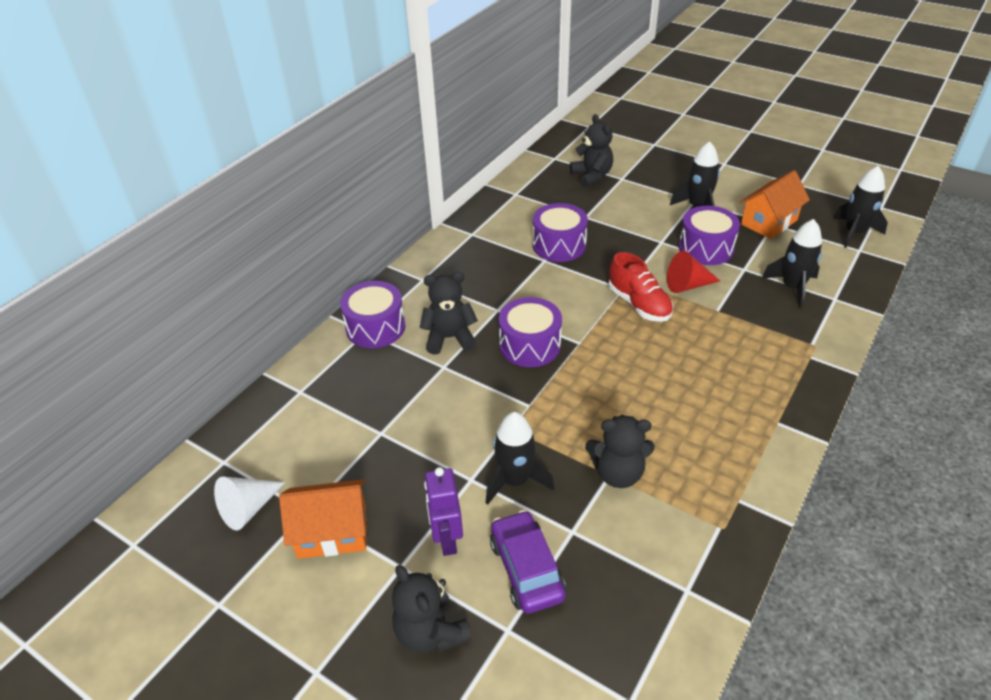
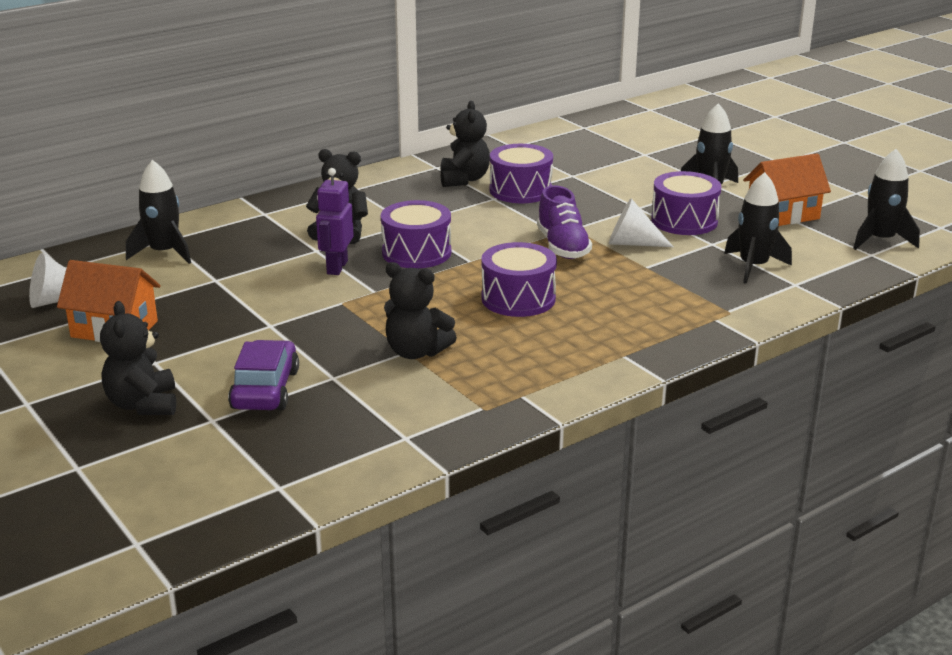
camera: 20 degrees right, 15 degrees down
(375, 327) = (276, 212): purple drum -> purple drum (518, 299)
(447, 539) = (211, 356): purple robot -> purple robot (336, 267)
(515, 480) = (311, 335): black rocket -> black rocket (164, 253)
(592, 176) = (611, 147): black teddy bear -> black teddy bear (464, 179)
(639, 304) = (562, 247): red shoe -> purple shoe
(687, 285) = (632, 243): red cone -> white cone

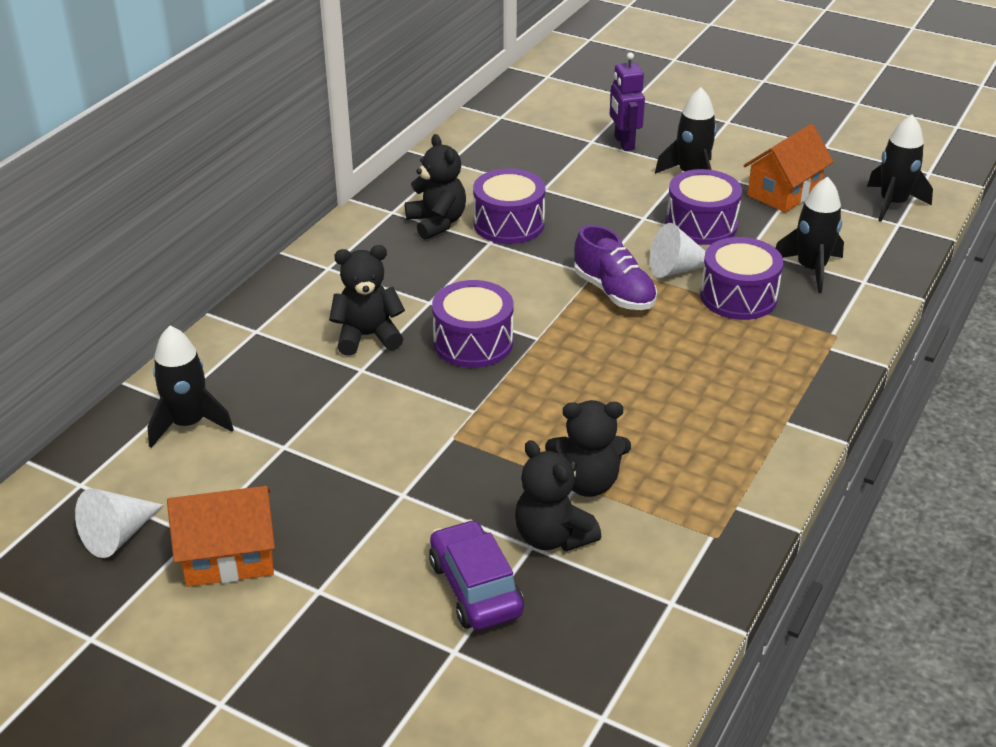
camera: 25 degrees left, 10 degrees up
(143, 404) = (359, 657): black teddy bear -> black teddy bear (552, 537)
(336, 267) = (405, 388): purple robot -> purple robot (624, 143)
(518, 299) = (628, 377): purple drum -> purple drum (738, 296)

